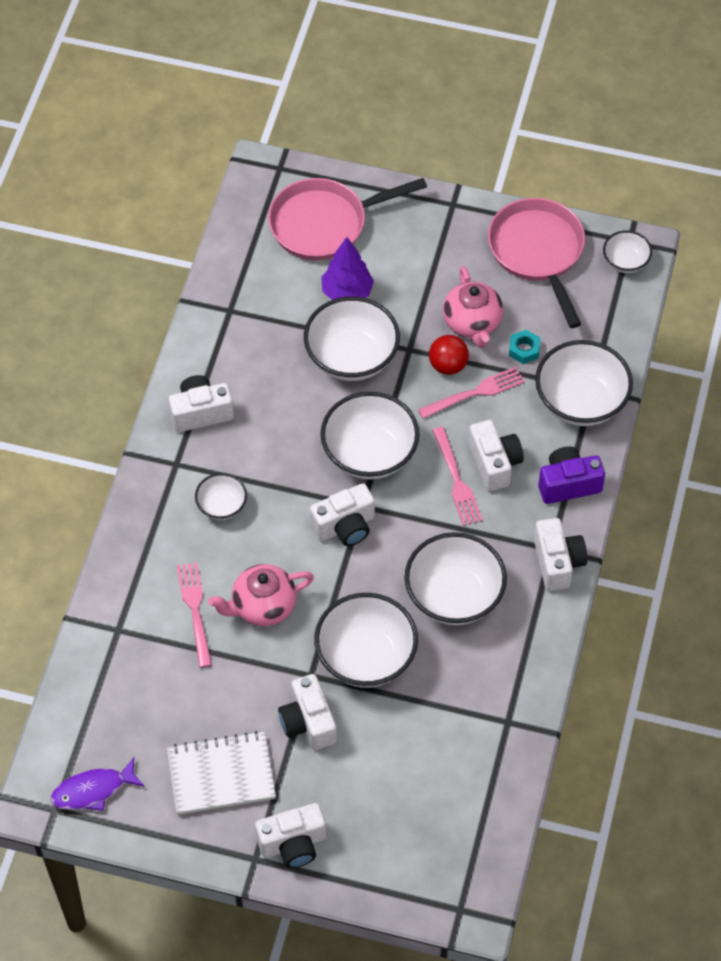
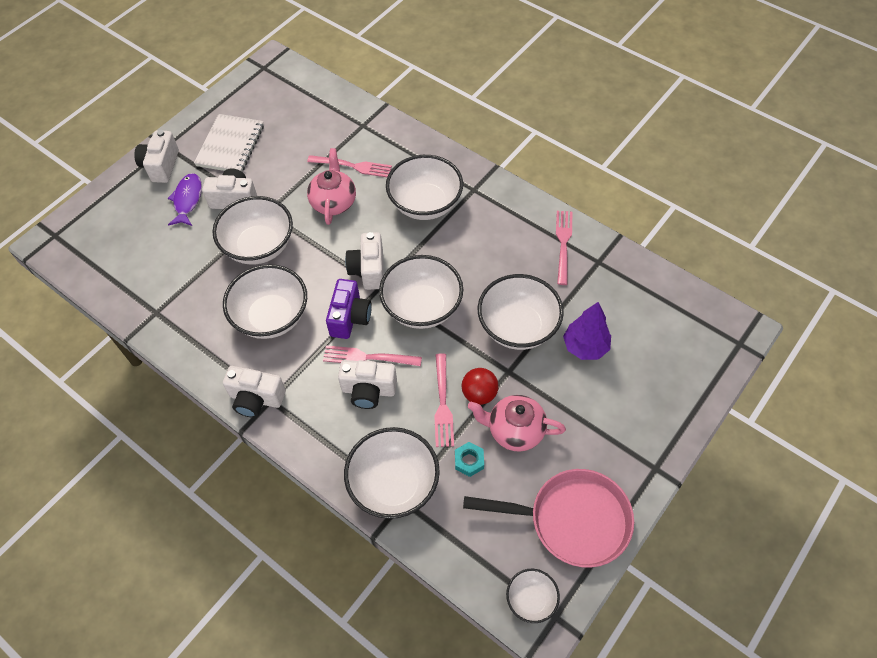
camera: 115 degrees right, 0 degrees up
(93, 790) = (263, 86): purple fish -> purple fish (187, 200)
(201, 412) = (510, 215): white camera -> none
(220, 349) = (563, 244): none -> pink fork
(222, 506) = (425, 204): white bowl -> white bowl, size x1.90
(324, 224) = (665, 356): pink pan -> none
(568, 484) = (320, 438): purple camera -> purple camera (350, 317)

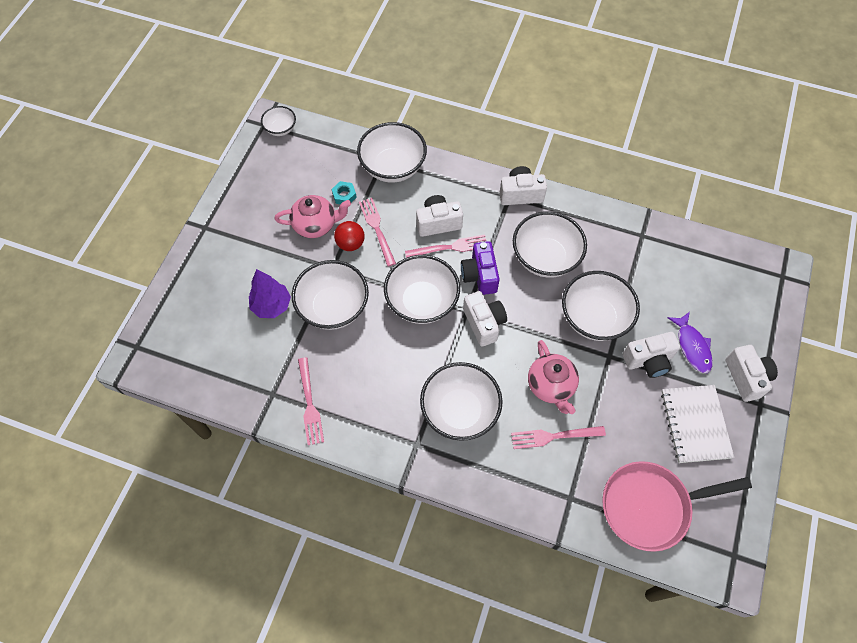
camera: 160 degrees right, 5 degrees up
(572, 520) = (261, 178): pink pan -> pink pan (650, 506)

